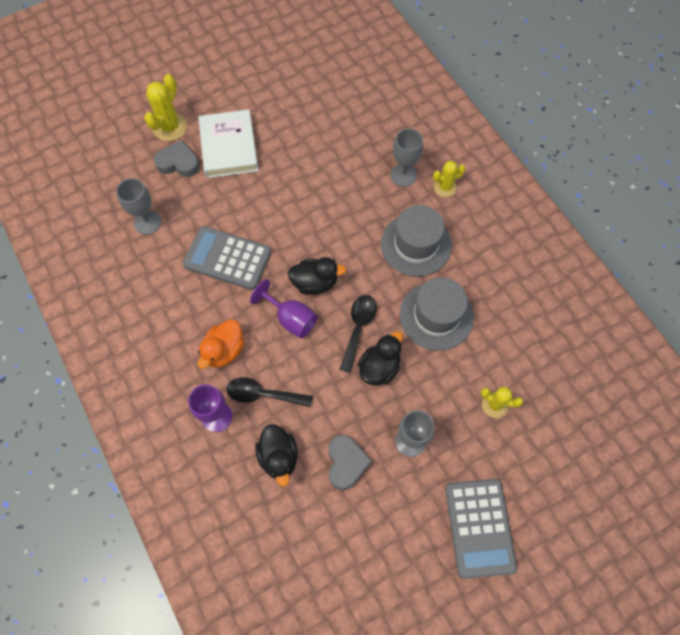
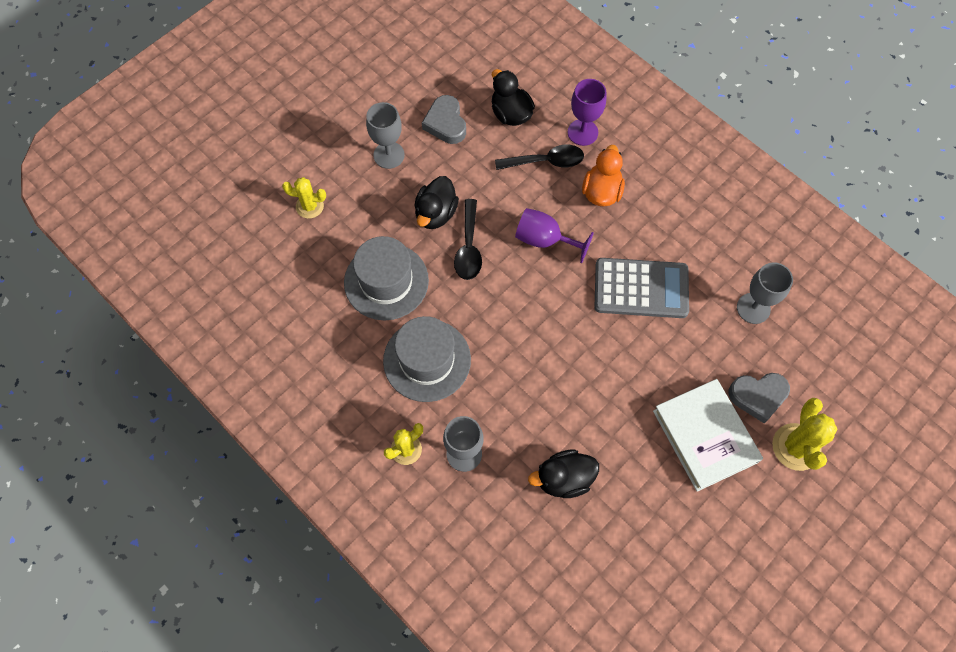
camera: 165 degrees right, 0 degrees up
(315, 283) = (531, 285): black duck -> black duck (564, 479)
(479, 527) = (311, 102): grey calculator -> none

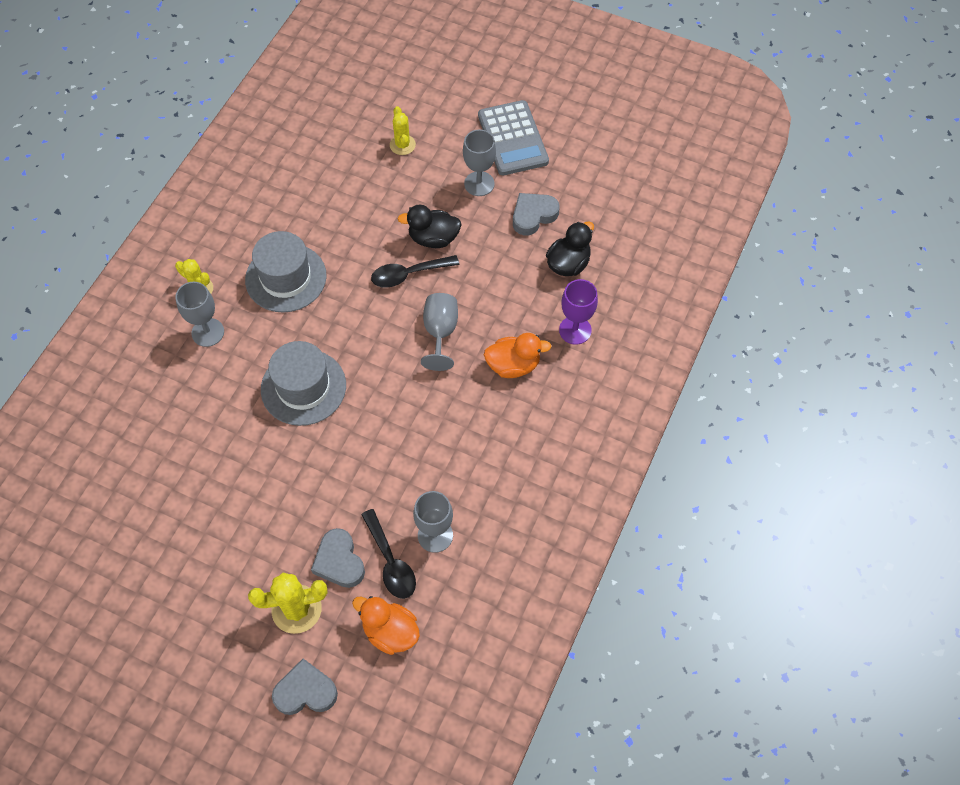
camera: 70 degrees right, 5 degrees down
(386, 281) = (350, 224): grey hat -> grey hat (303, 387)
(544, 240) = (440, 332): purple goblet -> grey goblet
(546, 161) = (527, 308): black spoon -> black spoon (391, 562)
(564, 479) = (207, 415): black duck -> none
(641, 289) = (419, 428): grey calculator -> grey calculator (512, 139)
(705, 436) = (282, 523): white book -> none
(836, 372) = (390, 632): none -> orange duck
(877, 460) = (305, 691): none -> grey heart

